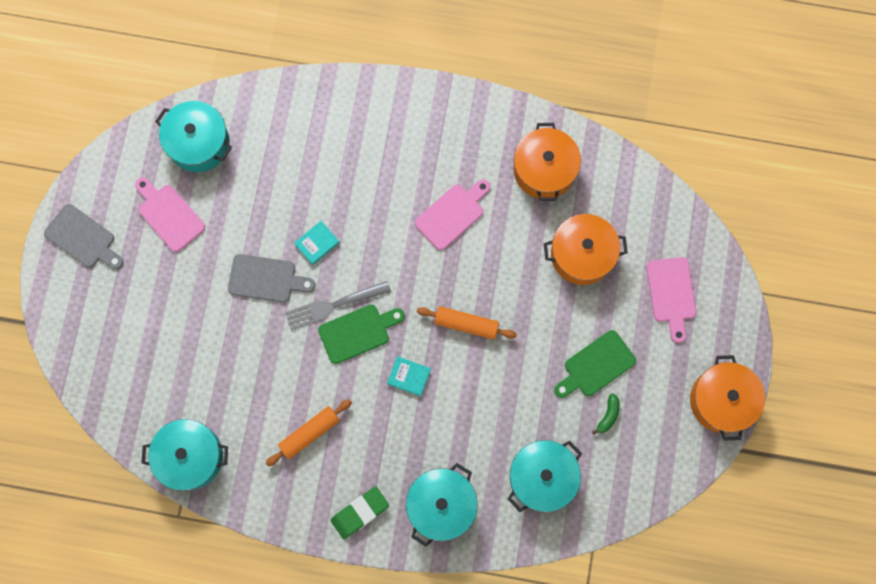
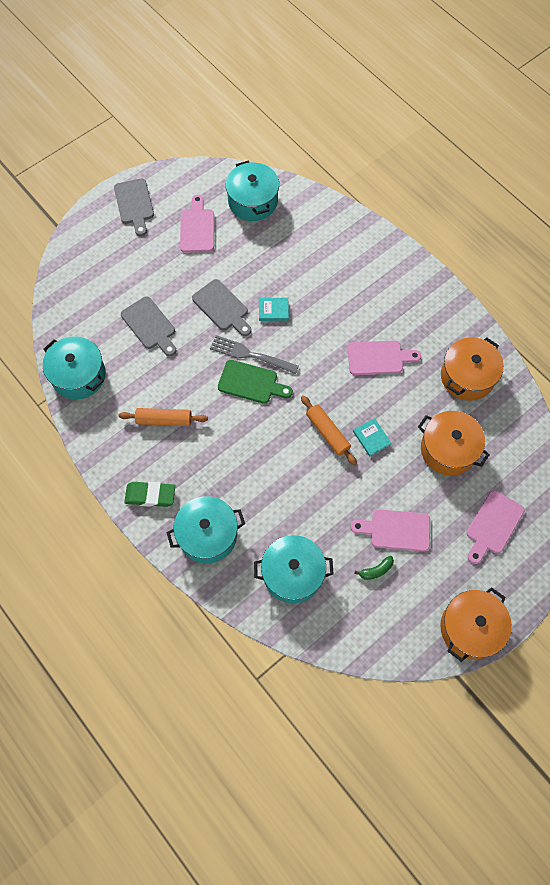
camera: 40 degrees right, 10 degrees down
(213, 352) = (150, 325): none -> grey cutting board
(409, 376) = (260, 435): turquoise book -> turquoise book (371, 438)
(596, 366) = (396, 530): green cutting board -> pink cutting board

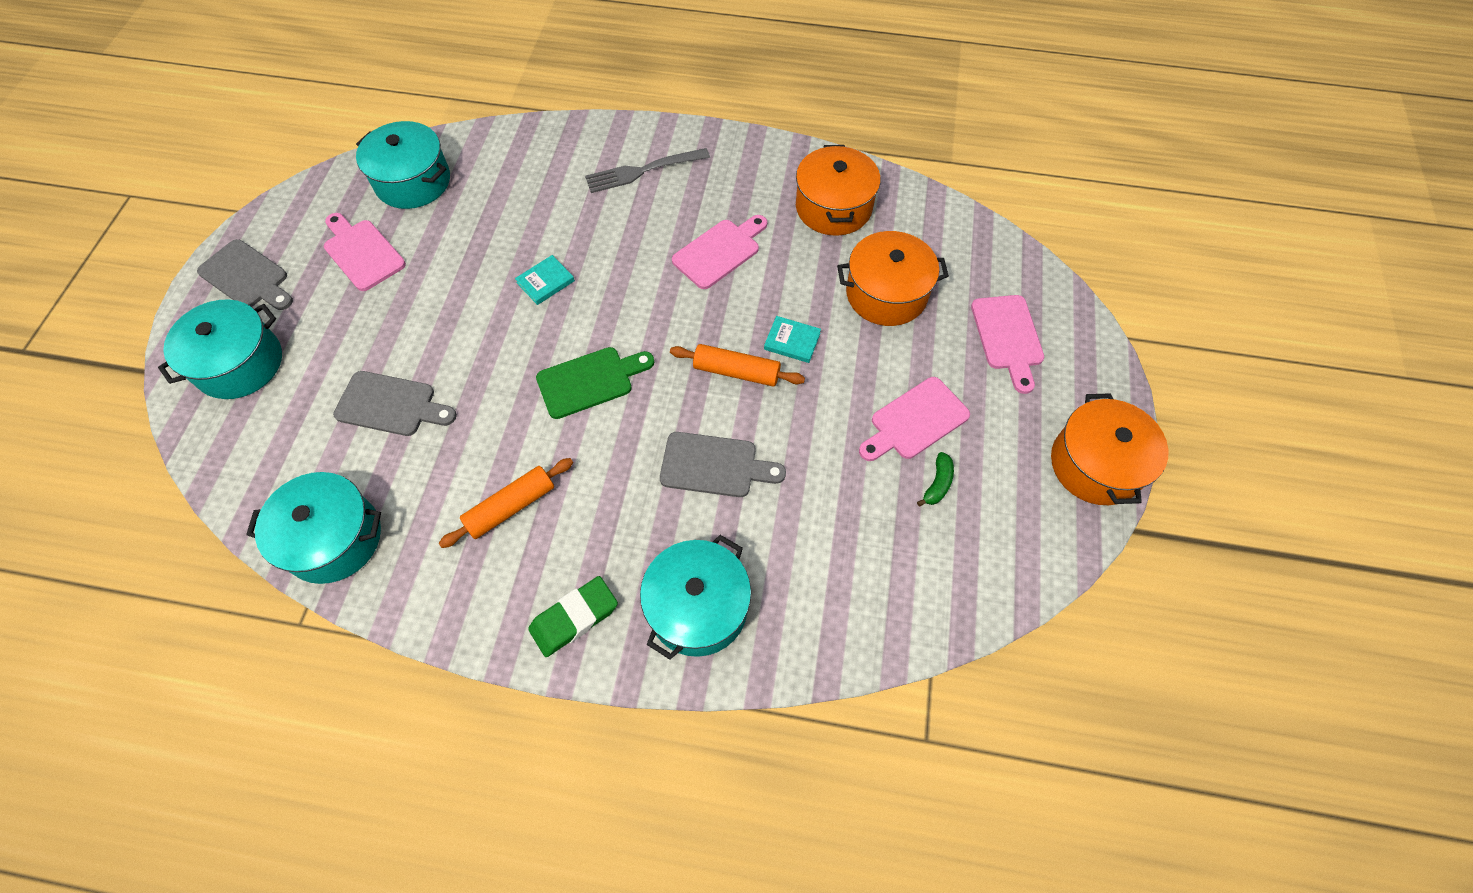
camera: 40 degrees left, 5 degrees down
(222, 307) = (475, 320): grey cutting board -> grey cutting board (714, 465)
(250, 355) = (560, 350): grey fork -> grey fork (643, 171)
(293, 574) = (847, 567): turquoise pot -> turquoise pot (239, 363)

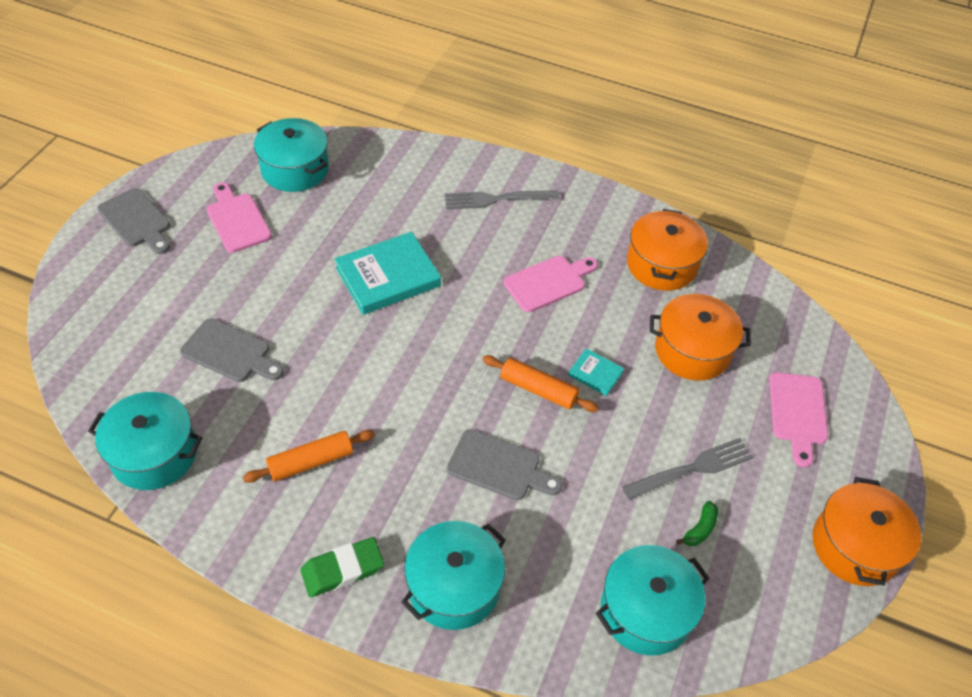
camera: 10 degrees right, 10 degrees down
(239, 363) = (113, 291): turquoise pot -> turquoise pot (646, 611)
(545, 282) = (388, 277): turquoise book -> turquoise book, size x2.07
(590, 381) = (406, 369): green cutting board -> none
(915, 421) = (692, 468): pink cutting board -> grey fork

